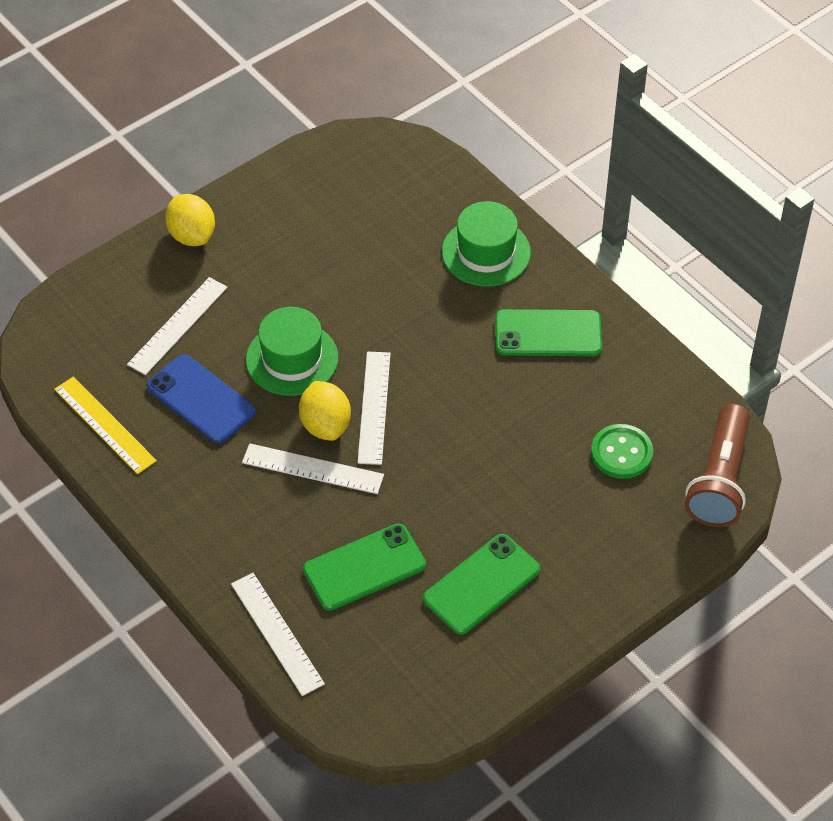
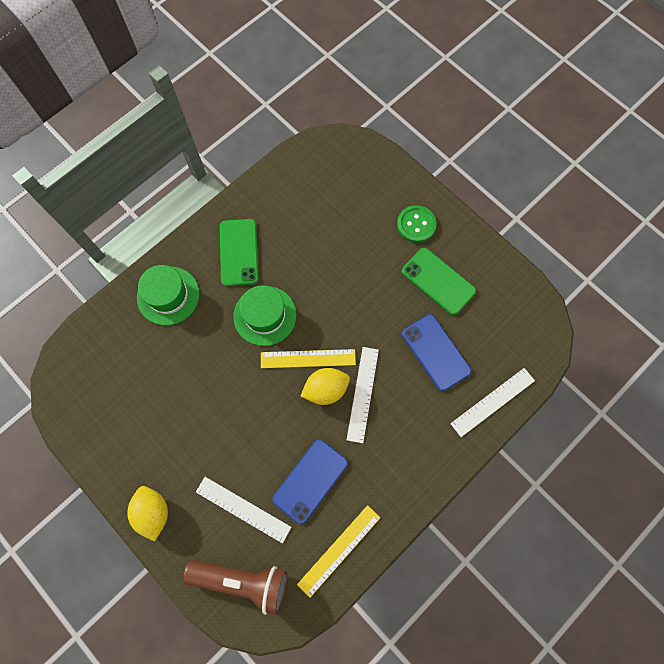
camera: 95 degrees left, 20 degrees up
(192, 235) = (153, 512): yellow lemon -> yellow lemon turned 75 degrees counterclockwise
(292, 359) = (269, 419): green hat -> green hat (265, 315)
(364, 567) = (436, 352): green phone -> blue phone
(374, 407) = (308, 358): white ruler -> yellow ruler
(621, 453) = (331, 206): green button -> green button (416, 225)
(719, 480) = (346, 153): brown flashlight -> brown flashlight (242, 580)

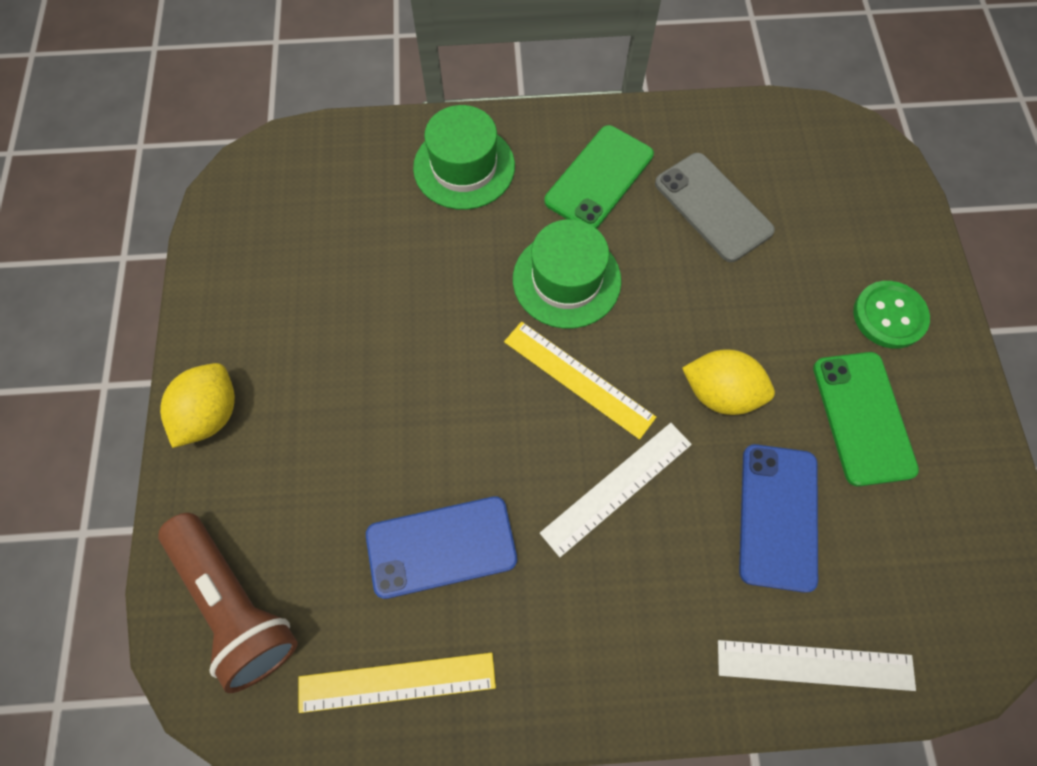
camera: 40 degrees right, 5 degrees down
(243, 509) = (320, 507): white ruler -> none
(303, 228) = (713, 207): none -> grey phone
(325, 389) = (568, 439): yellow lemon -> yellow lemon (720, 393)

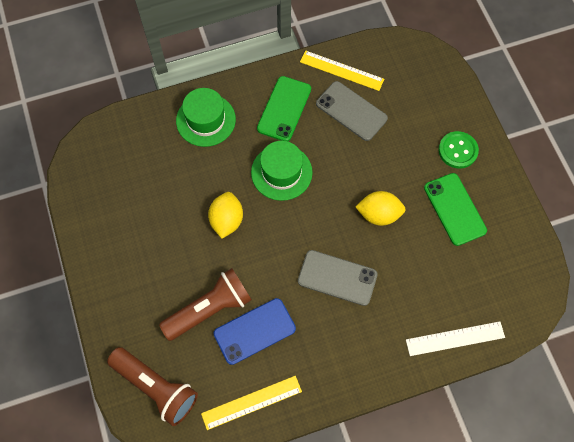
camera: 15 degrees left, 0 degrees up
(210, 414) = (108, 295): yellow lemon -> yellow lemon (226, 220)
(374, 485) = (209, 309): none -> brown flashlight
(578, 378) = (302, 225): yellow ruler -> yellow ruler (341, 70)
(617, 488) = (337, 278): white ruler -> grey phone
(778, 516) = (422, 271): blue phone -> none

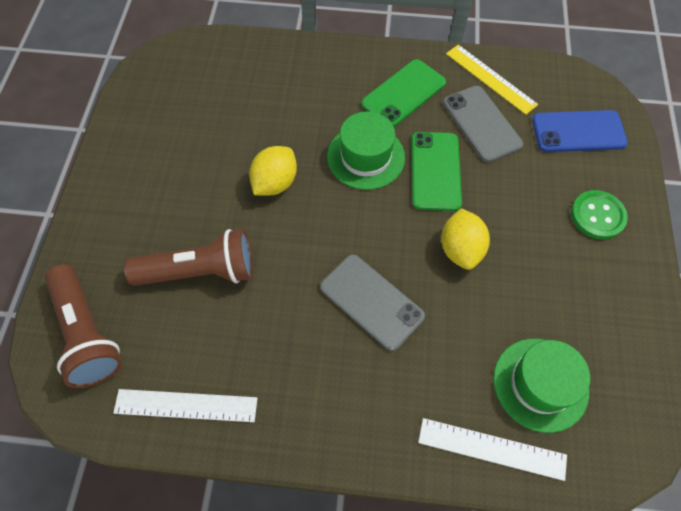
camera: 25 degrees right, 5 degrees down
(206, 120) = (310, 73): green hat -> green hat (540, 384)
(251, 402) = (186, 406): yellow ruler -> white ruler
(254, 331) = (237, 320): blue phone -> blue phone (578, 131)
(379, 214) = (460, 249): yellow lemon -> yellow lemon turned 60 degrees clockwise
(454, 209) = (563, 283): green phone -> green phone (435, 171)

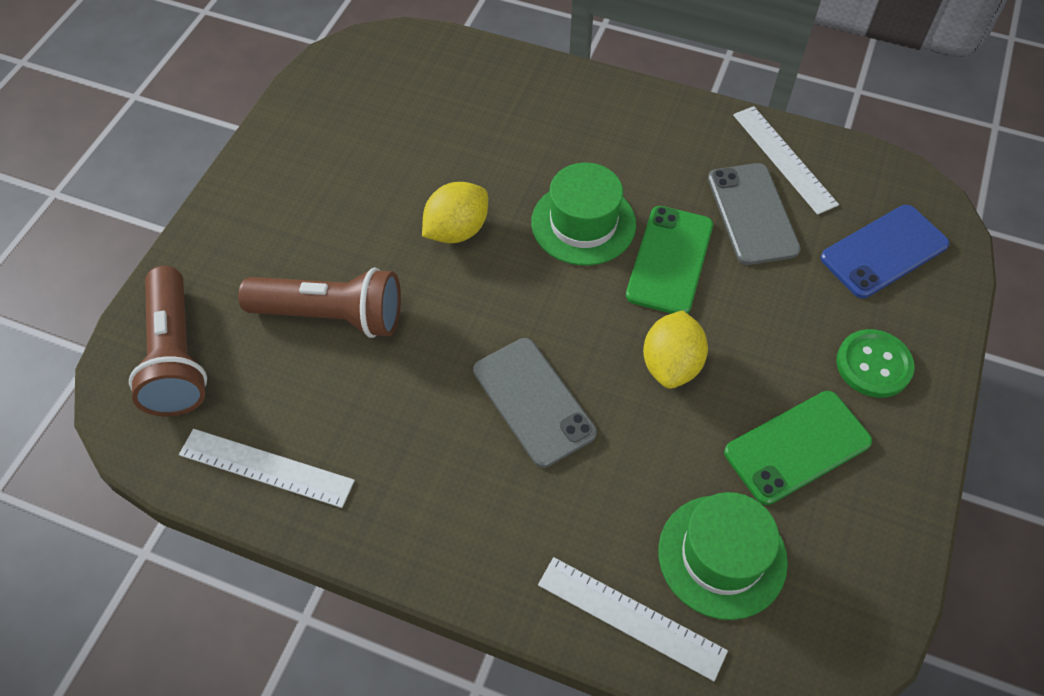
camera: 15 degrees right, 5 degrees down
(403, 93) = (659, 154): green phone -> green phone (797, 447)
(490, 78) = (784, 158): yellow ruler -> white ruler
(578, 131) = (884, 251): blue phone -> blue phone turned 45 degrees counterclockwise

